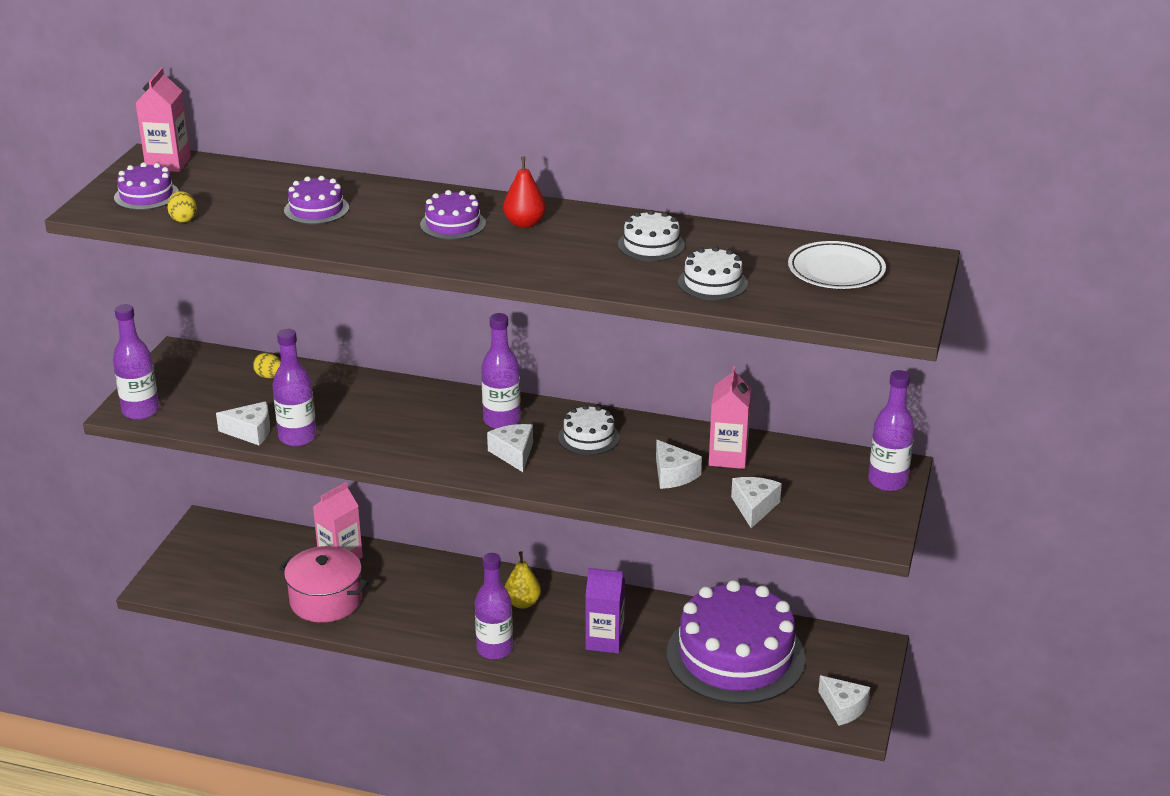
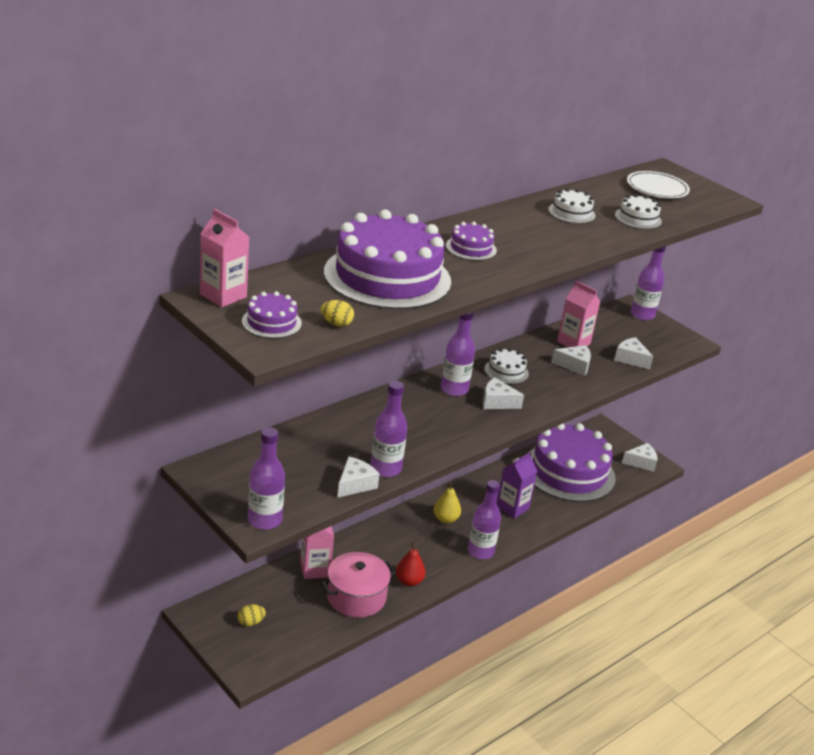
camera: 60 degrees left, 0 degrees up
(269, 376) = (287, 447): yellow egg -> yellow egg (250, 622)
(316, 209) = (387, 277): purple cake -> purple cake, size x2.34
(524, 224) = (498, 230): red pear -> red pear (409, 581)

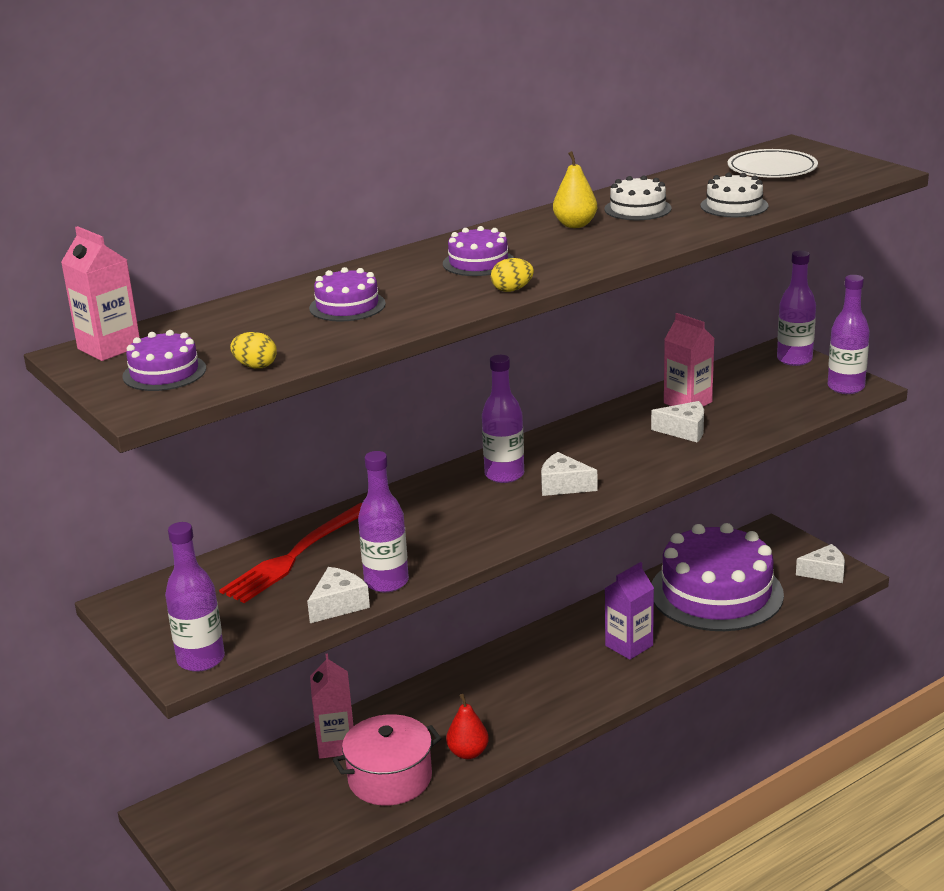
camera: 10 degrees right, 5 degrees down
(250, 622) = (236, 821): yellow egg -> yellow egg (512, 290)
(316, 442) = (295, 555): none -> red fork
(387, 277) = (347, 306): purple cake -> purple cake, size x0.43
(445, 519) = (530, 667): yellow pear -> yellow pear (575, 225)
(480, 551) = (576, 707): purple bottle -> purple bottle (846, 387)
(506, 371) = (583, 446): white cake -> none
(631, 359) = (769, 415): white cheese -> none

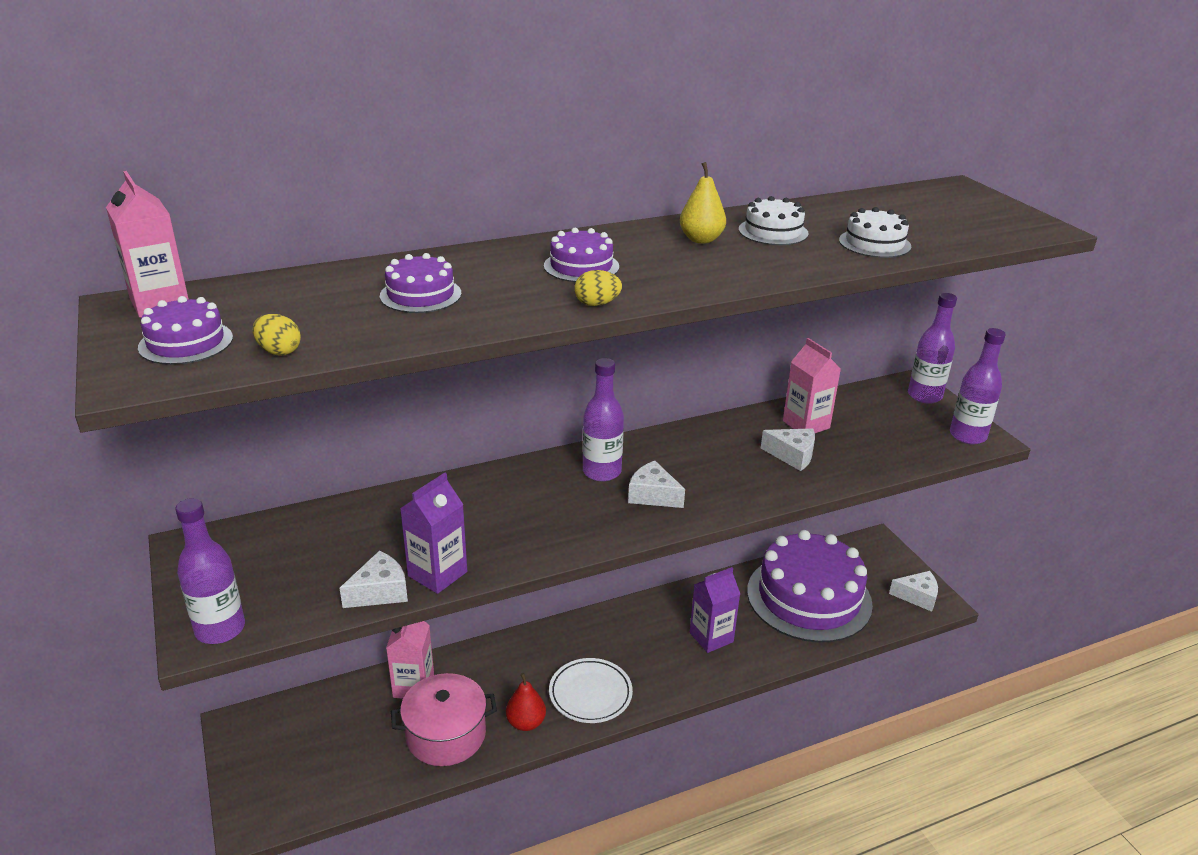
camera: 10 degrees right, 5 degrees up
(295, 555) = (369, 524): red fork -> none
(386, 582) = (437, 574): purple bottle -> purple carton
(772, 169) = (929, 209): white plate -> white plate (590, 694)

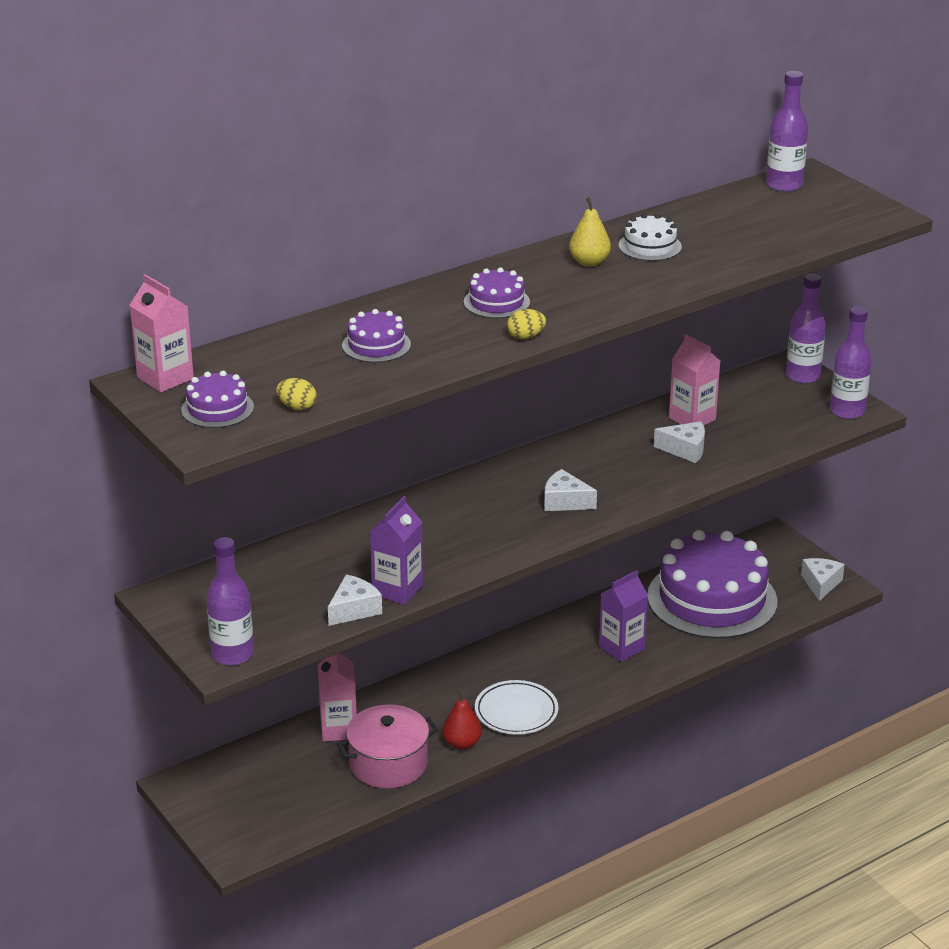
camera: 10 degrees left, 0 degrees up
(602, 472) = (510, 487): purple bottle -> purple bottle (784, 185)
(874, 243) = (741, 249): white cake -> none
(917, 596) = (821, 584): white cheese -> white cheese turned 75 degrees counterclockwise

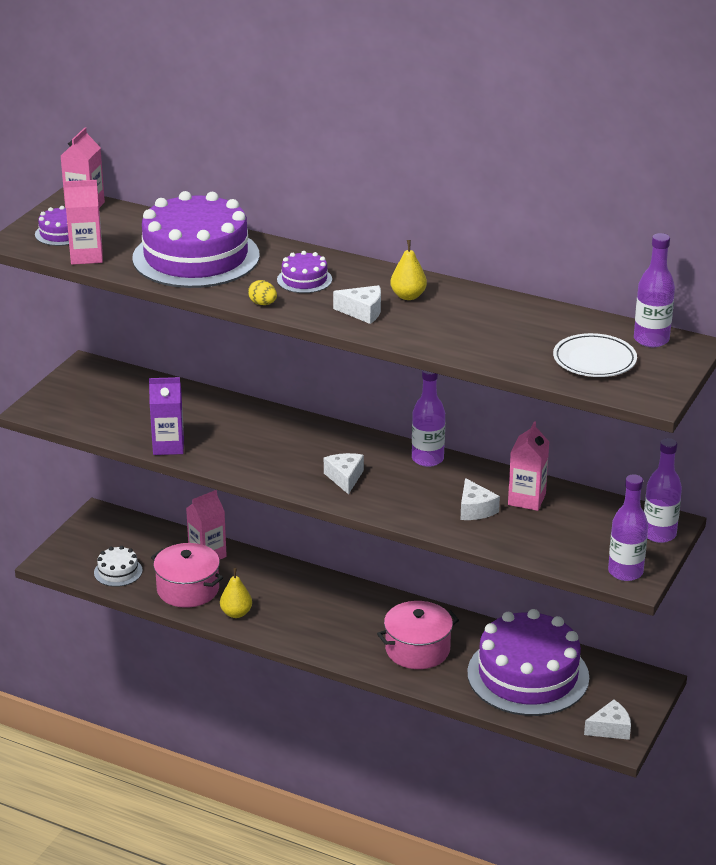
camera: 60 degrees right, 0 degrees up
(232, 654) = (45, 411): purple bottle -> purple bottle (427, 459)
(297, 407) = (86, 256): yellow egg -> pink carton
(354, 610) = (131, 438): white cheese -> white cheese (363, 312)
(376, 345) = (196, 257): purple cake -> purple cake, size x2.34
(462, 743) = (236, 613): red pear -> yellow pear
(516, 712) = (293, 625): white plate -> white plate (594, 360)
(621, 648) = (417, 649): purple carton -> pink pot
(650, 246) = (464, 312): white cake -> white cake (118, 571)

